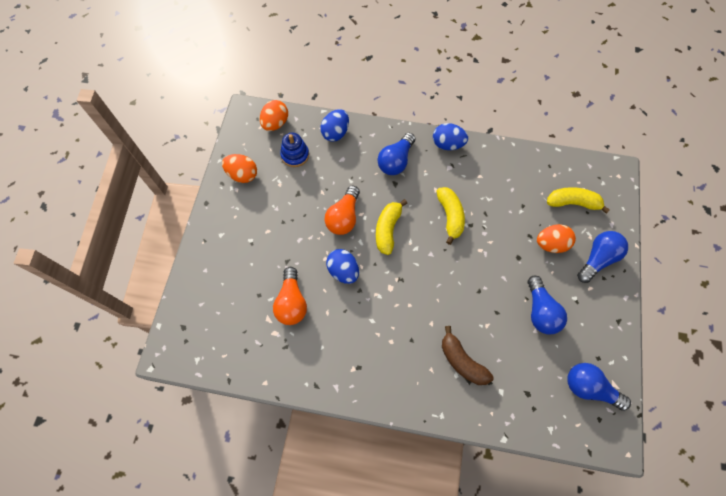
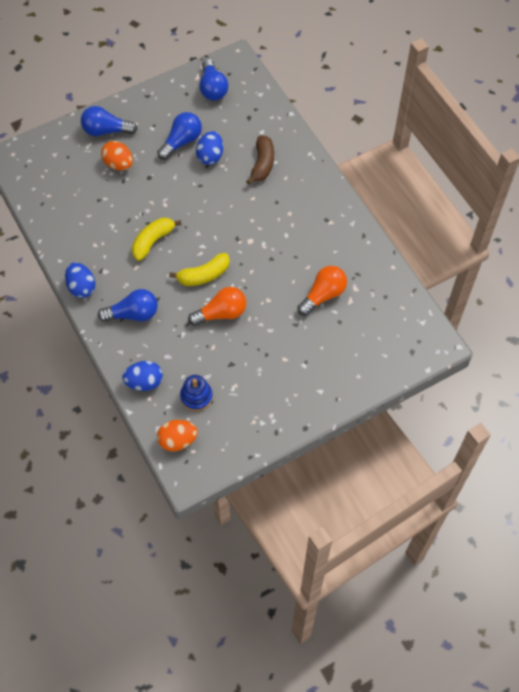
camera: 130 degrees left, 5 degrees down
(242, 175) = (253, 422): orange egg -> none
(343, 271) = (266, 280): blue egg -> blue egg (210, 156)
(572, 203) = (67, 170): yellow banana -> none

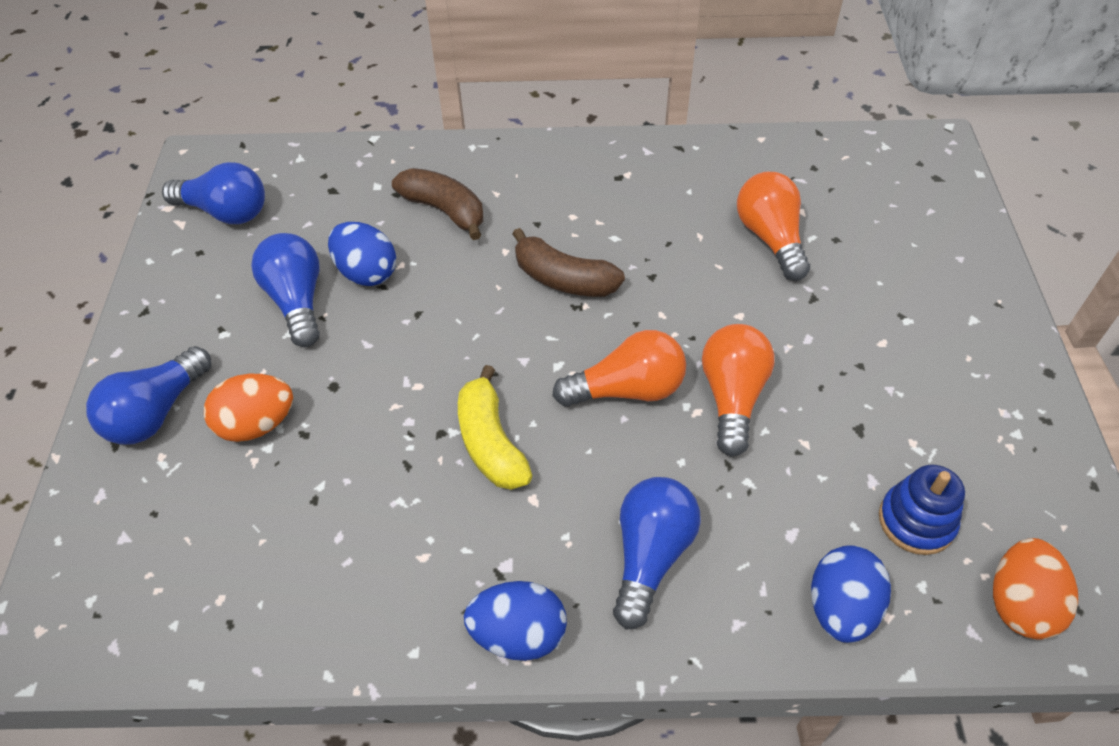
camera: 60 degrees left, 10 degrees down
(204, 275) = (627, 390): yellow banana -> orange light bulb
(249, 227) = (563, 279): none -> brown banana

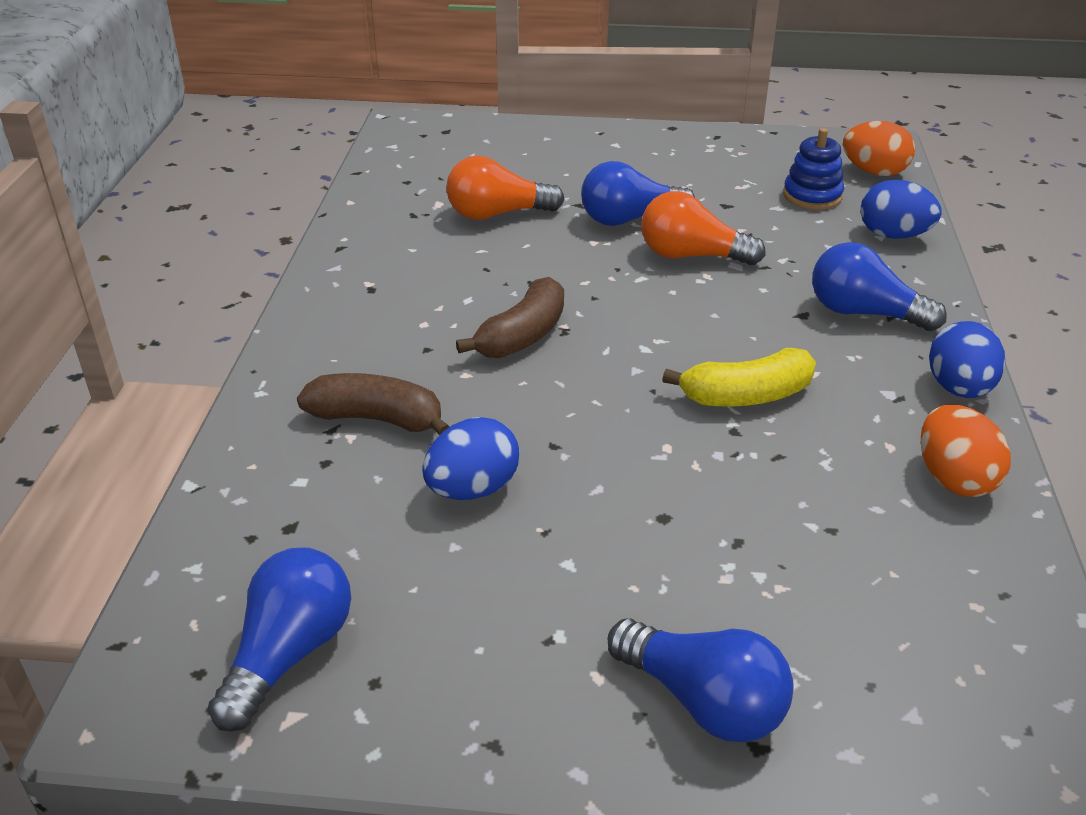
camera: 85 degrees left, 15 degrees down
(257, 424) = (724, 586): orange egg -> orange egg (954, 479)
(297, 301) = (511, 556): blue light bulb -> blue light bulb (629, 219)
(444, 210) = (377, 419): brown banana -> brown banana turned 60 degrees clockwise
(627, 390) = (680, 309): orange light bulb -> none

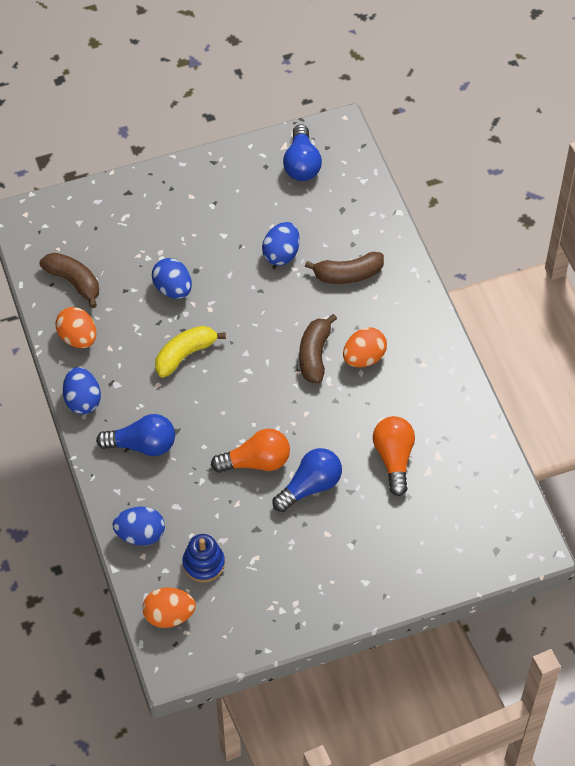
camera: 155 degrees right, 20 degrees up
(448, 312) = (364, 358): none -> orange egg
(497, 214) = (394, 459): orange light bulb -> orange light bulb turned 60 degrees counterclockwise
(703, 701) = (151, 200): blue light bulb -> none
(726, 499) = (173, 289): none -> blue egg
(948, 581) = (74, 282): none -> brown banana

